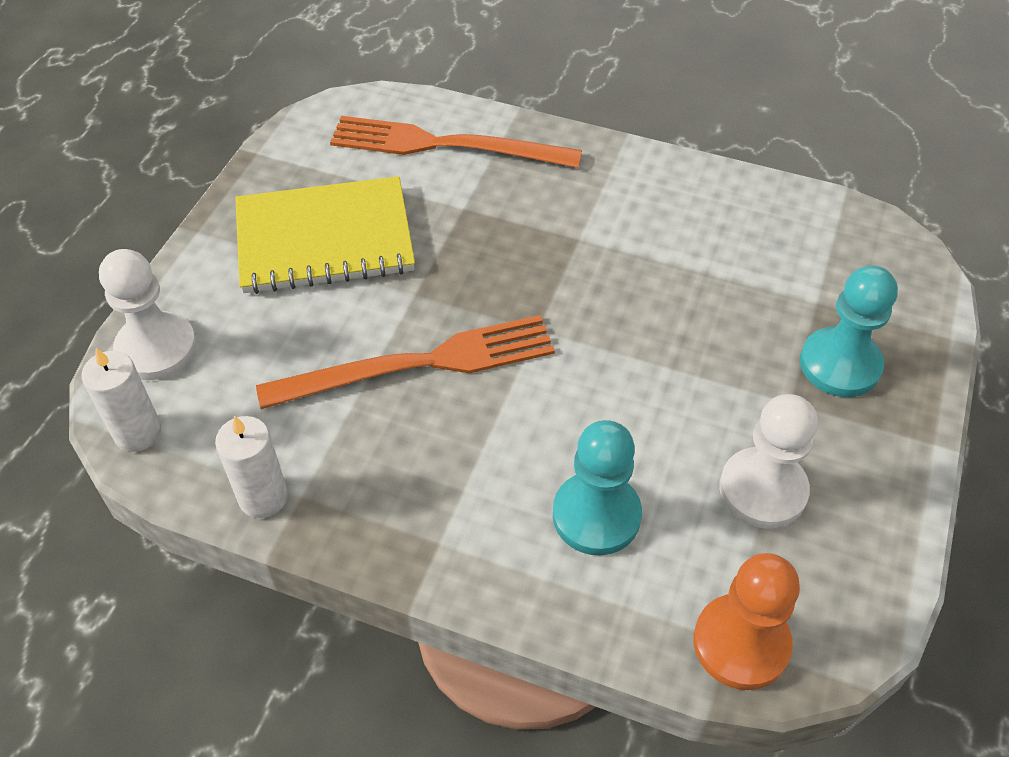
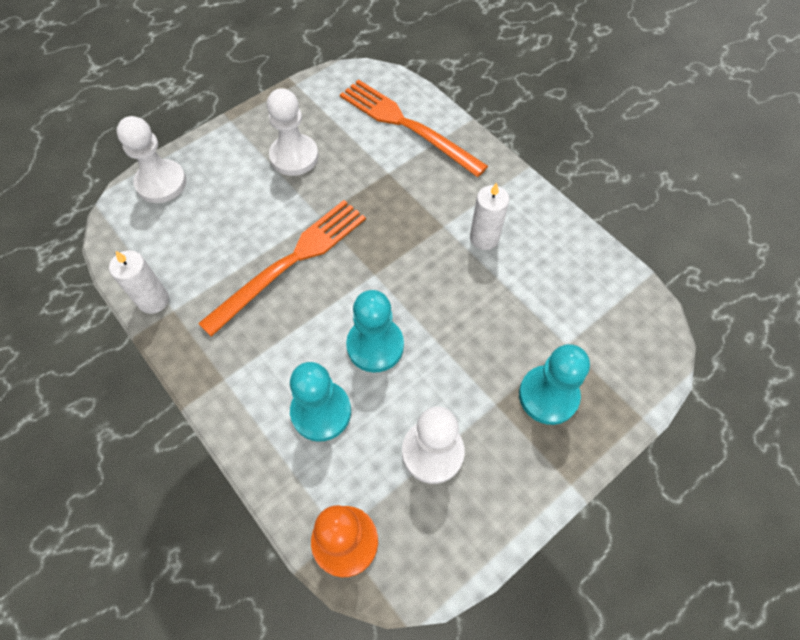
camera: 30 degrees right, 10 degrees up
(138, 432) = (119, 229): white candle -> white candle (484, 238)
(324, 239) = (294, 156): yellow notebook -> white pawn
(419, 364) = (290, 262): orange fork -> orange fork turned 60 degrees counterclockwise
(603, 408) = (375, 346): none -> turquoise pawn

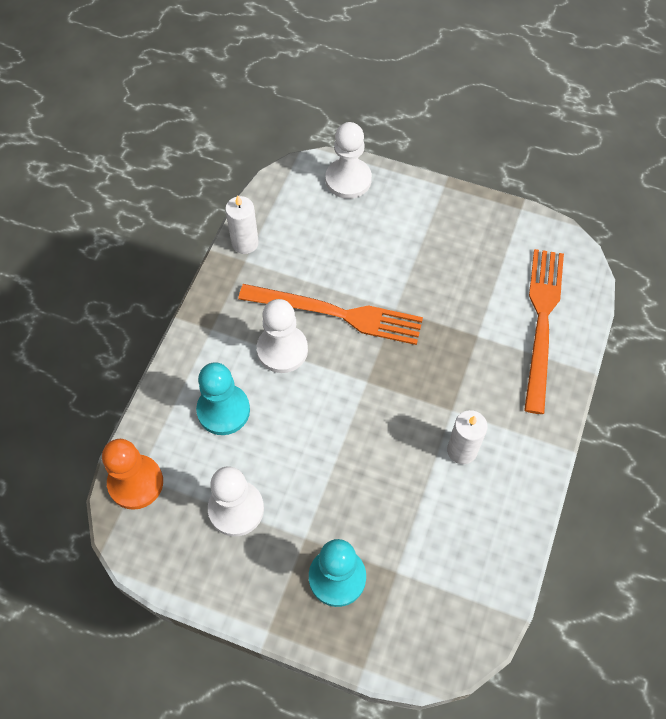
camera: 60 degrees right, 0 degrees up
(294, 156) = (441, 255): white pawn -> white pawn (282, 350)
(375, 346) = (301, 418): turquoise pawn -> none

